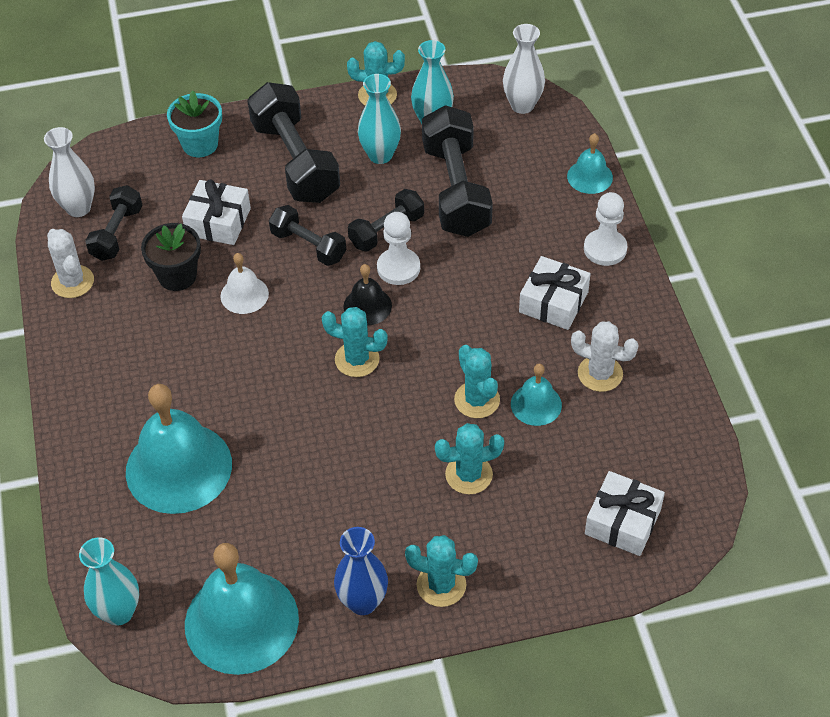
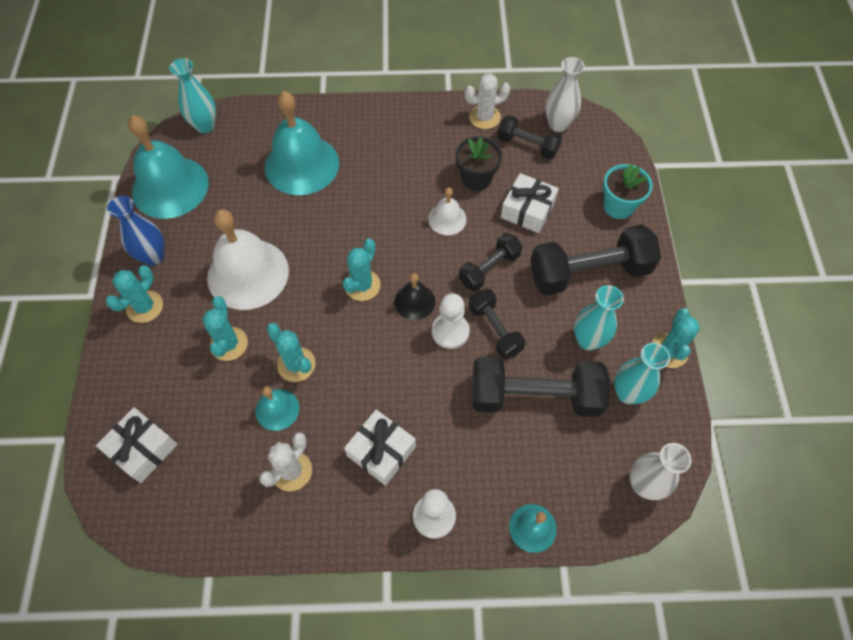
camera: 100 degrees right, 10 degrees up
(366, 482) = (248, 274): none -> white bell
(477, 400) = (296, 364): turquoise cactus -> turquoise cactus turned 60 degrees clockwise

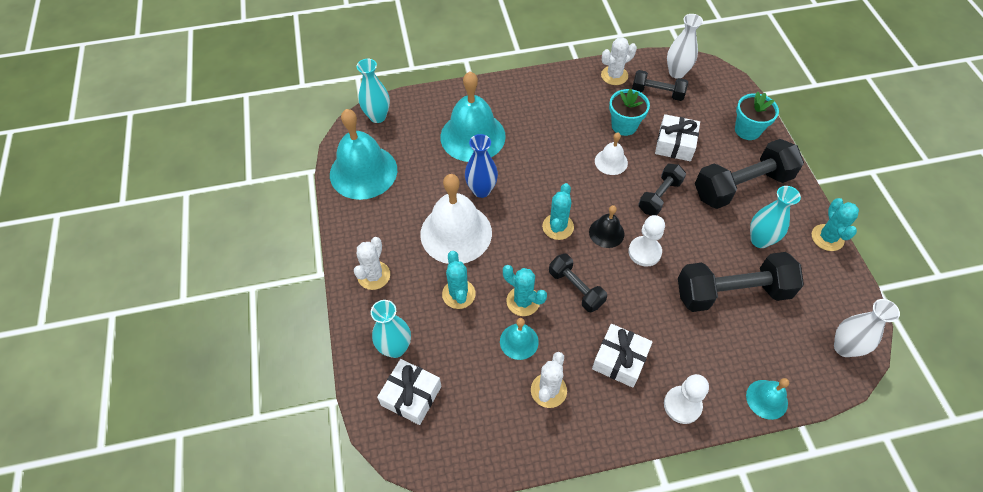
camera: 10 degrees left, 5 degrees down
(145, 307) = (374, 275): turquoise cactus -> white cactus
(153, 256) = (367, 232): blue vase -> blue vase (481, 190)
(476, 179) = (624, 126): black flower pot -> turquoise flower pot
(494, 329) = (681, 244): black dumbbell -> black dumbbell (576, 288)
(628, 393) = (806, 277): turquoise vase -> turquoise vase (395, 348)

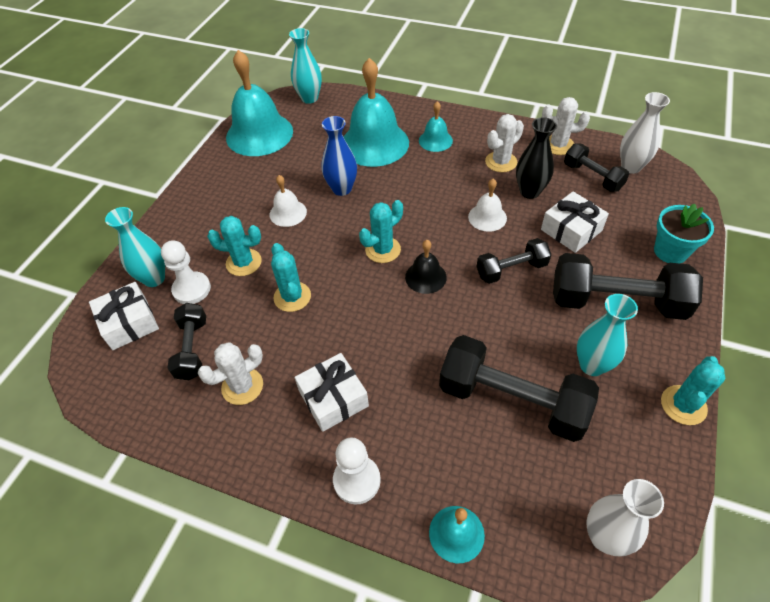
camera: 35 degrees right, 5 degrees down
(374, 275) = (192, 214): white cactus -> white cactus (501, 162)
(456, 233) = (288, 213): white bell -> white bell, size x0.49
(458, 294) = (243, 262): turquoise cactus -> turquoise cactus turned 75 degrees clockwise
(519, 341) = (257, 329): turquoise bell -> turquoise bell (435, 140)
(576, 288) = (350, 311): black dumbbell -> black dumbbell (192, 349)
(624, 126) = (529, 192): turquoise flower pot -> black vase
(644, 252) = (449, 313): white pawn -> white pawn (191, 289)

